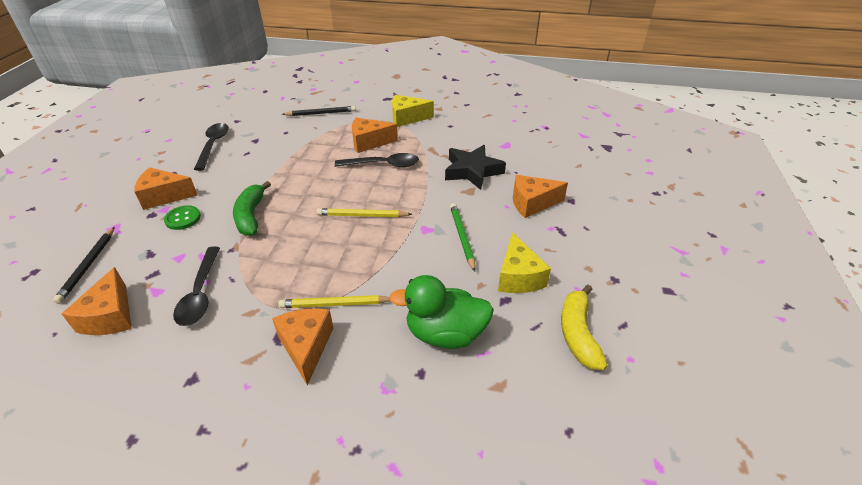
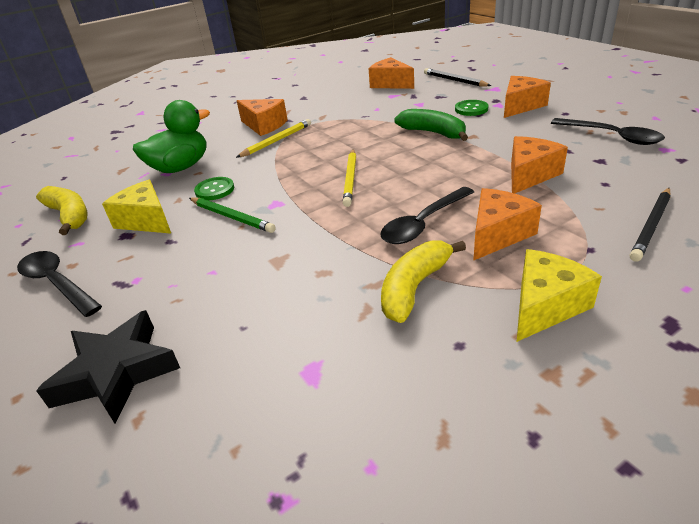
camera: 140 degrees right, 5 degrees down
(200, 293) = (367, 105): black spoon -> black spoon (57, 283)
(362, 215) = (350, 179): yellow pencil -> yellow pencil turned 135 degrees clockwise
(434, 146) = (414, 287): none -> yellow banana
(447, 274) = (215, 190): none -> green button
(472, 171) = (306, 286): black star -> black star (116, 372)
(532, 203) = (180, 293): orange cheese -> orange cheese (529, 175)

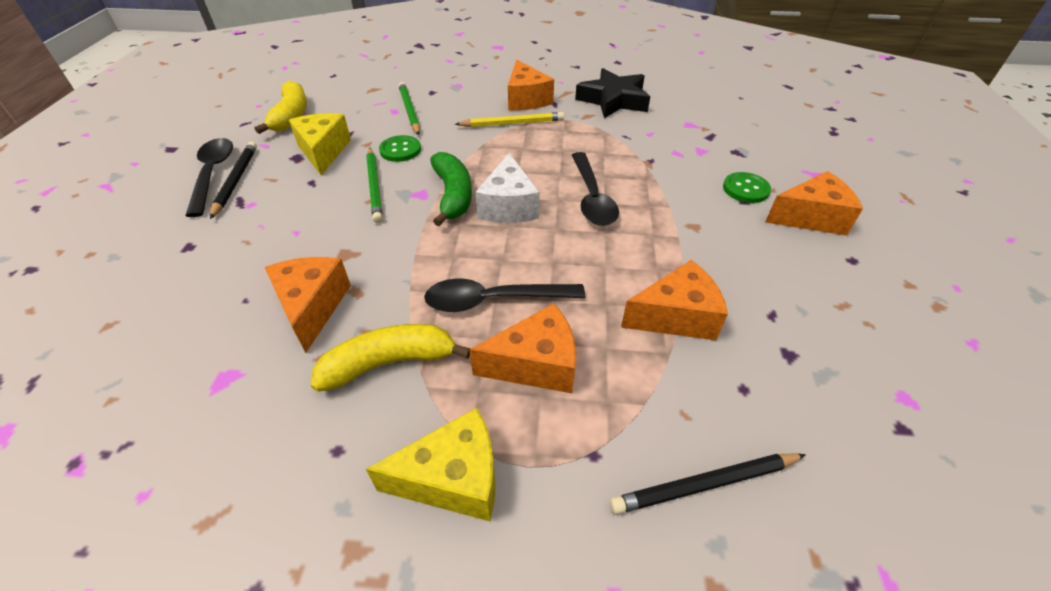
camera: 35 degrees right, 10 degrees up
(116, 372) = (145, 277): black star -> black star (613, 100)
(180, 167) = (409, 111): green duck -> green pencil
(350, 179) = (508, 206): yellow pencil -> white cheese
(390, 84) = (709, 107): orange cheese -> orange cheese (312, 307)
(433, 133) = (659, 197): green banana -> green banana (453, 195)
(454, 80) = (786, 138): black pencil -> black pencil (236, 180)
(612, 136) = (860, 331): black spoon -> black spoon (592, 197)

